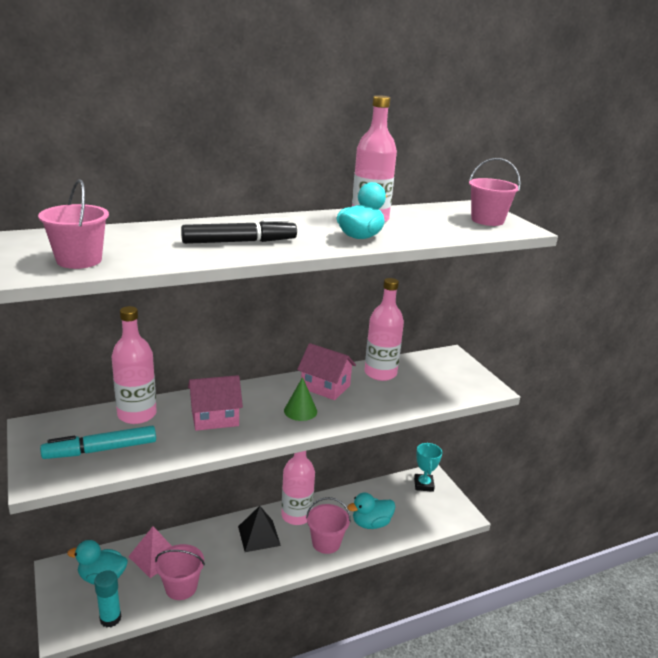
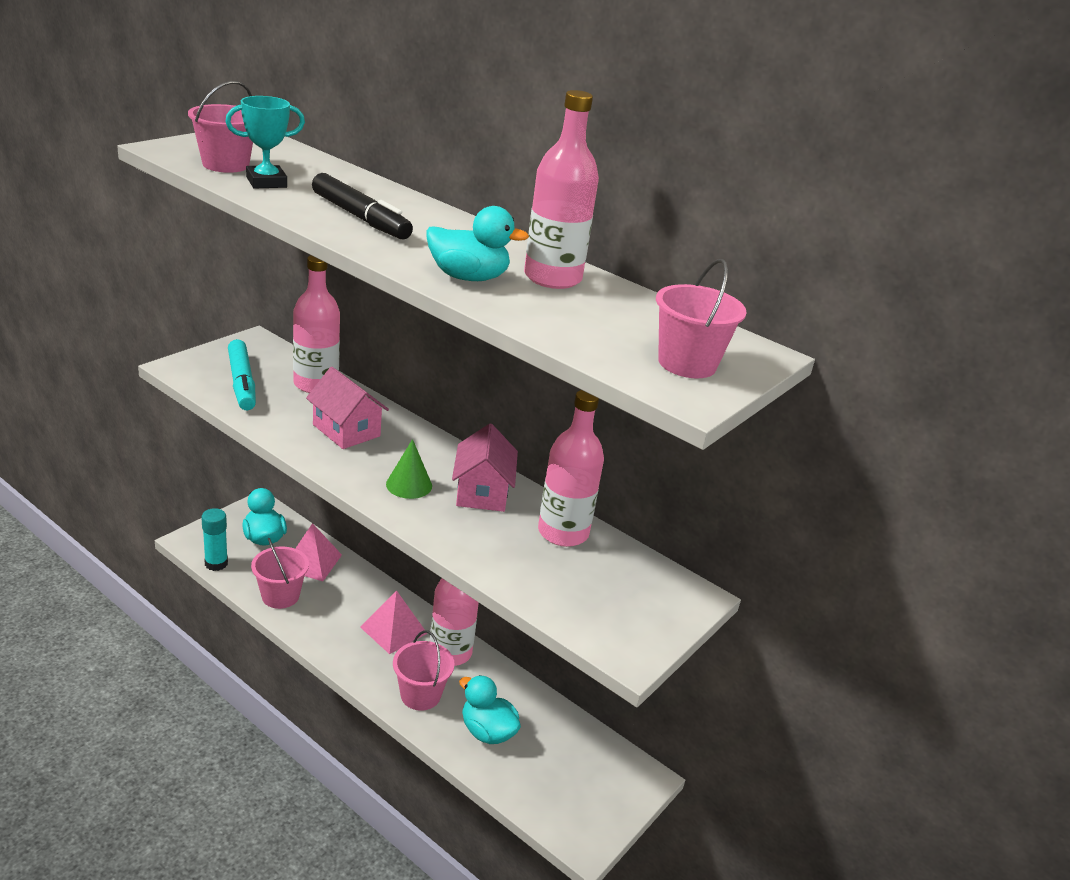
camera: 60 degrees right, 5 degrees up
(101, 450) = (242, 383): turquoise marker -> turquoise marker turned 150 degrees counterclockwise
(259, 535) = (393, 630): black pyramid -> pink pyramid
(423, 485) = (615, 773): turquoise trophy -> turquoise trophy (266, 182)

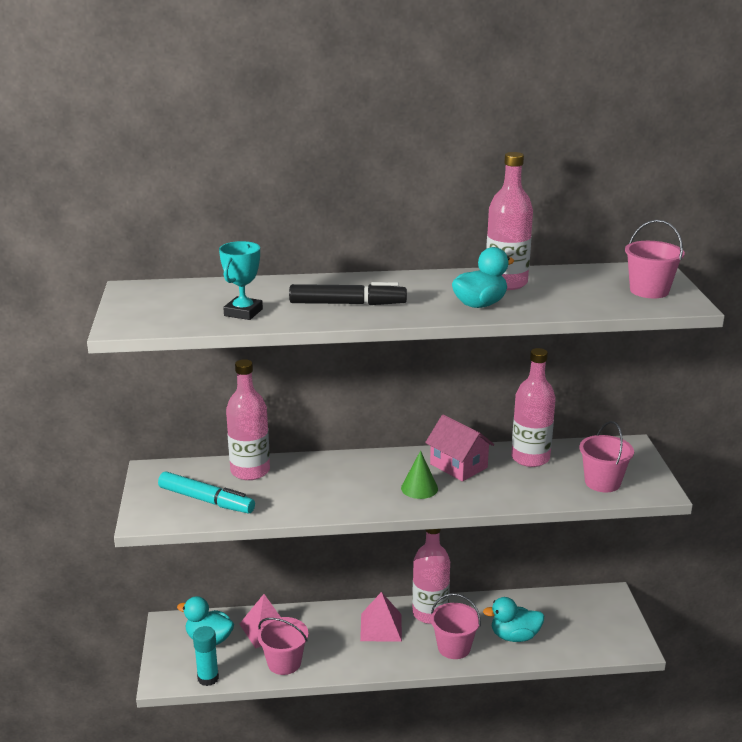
camera: 40 degrees left, 5 degrees down
(225, 165) = (189, 315): pink bucket -> pink bucket (602, 482)
(346, 430) = (326, 484): pink house -> none

